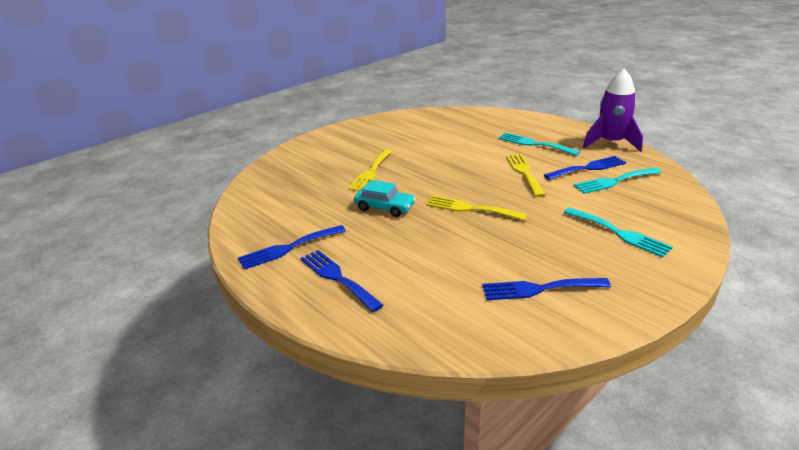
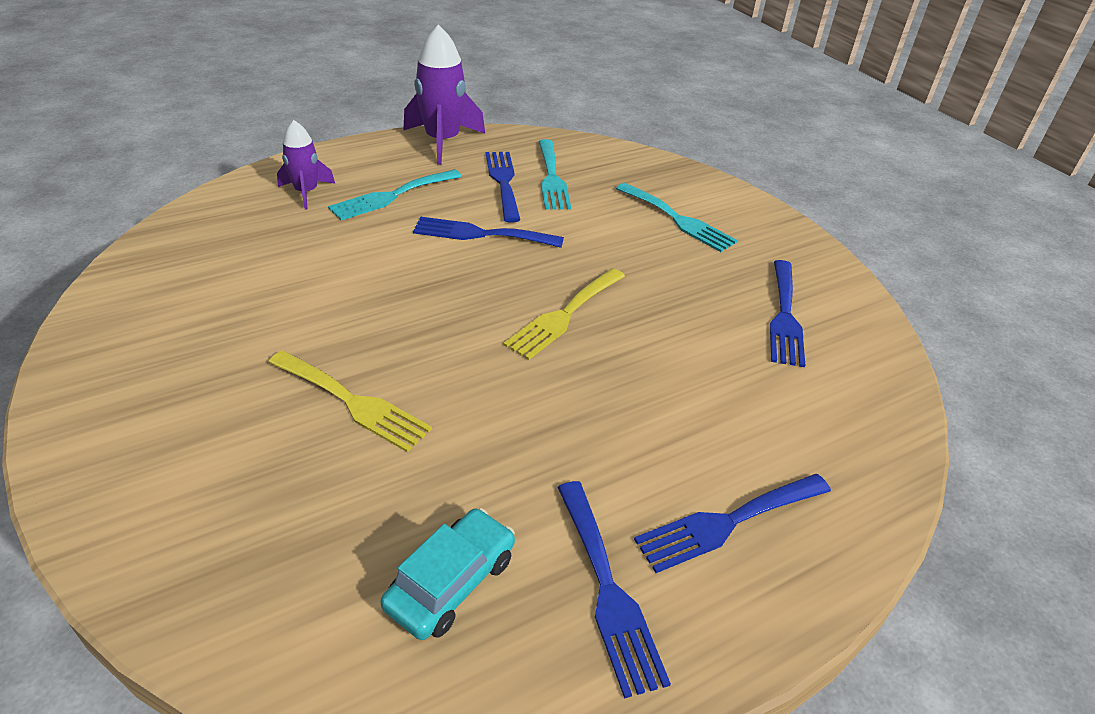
camera: 80 degrees left, 10 degrees up
(385, 207) = (511, 412): turquoise car -> turquoise car (451, 582)
(513, 126) = (306, 192): none -> purple rocket
(524, 172) = (480, 234): yellow fork -> blue fork
(619, 233) = (678, 220): turquoise fork -> turquoise fork turned 75 degrees clockwise

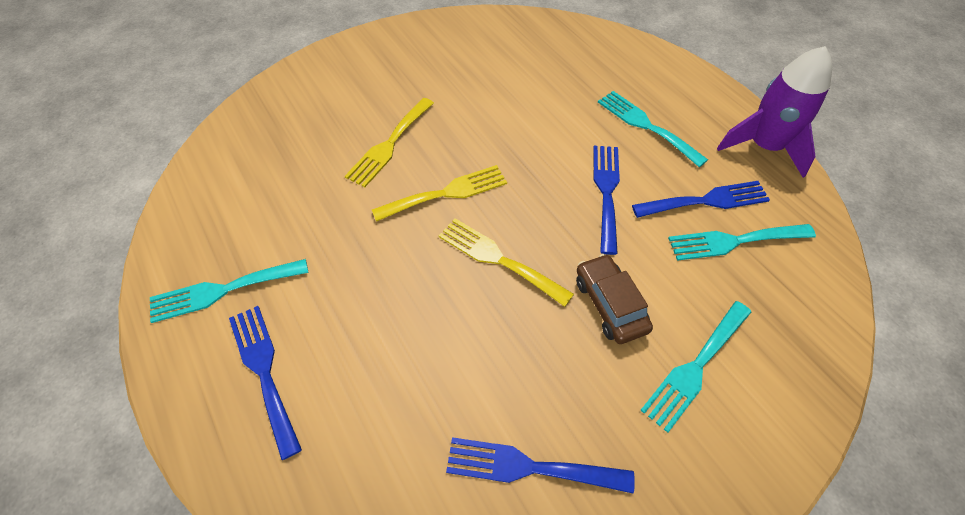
camera: 90 degrees right, 15 degrees up
(306, 192) = (631, 76): purple rocket -> none
(451, 582) = (243, 210): turquoise car -> none
(459, 349) = (447, 193): none -> yellow fork
(608, 590) = (222, 290): blue fork -> turquoise fork
(619, 252) = (610, 304): none -> brown car

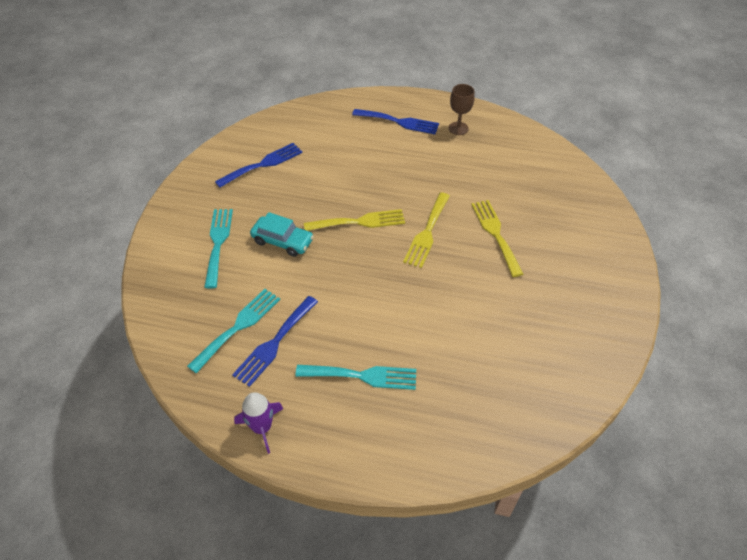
camera: 135 degrees right, 5 degrees down
(222, 290) = (458, 128): turquoise fork -> brown goblet
(606, 191) = (341, 301): blue fork -> none
(610, 304) = (282, 241): brown car -> turquoise car
(764, 147) = (262, 427): purple rocket -> purple rocket, size x0.60

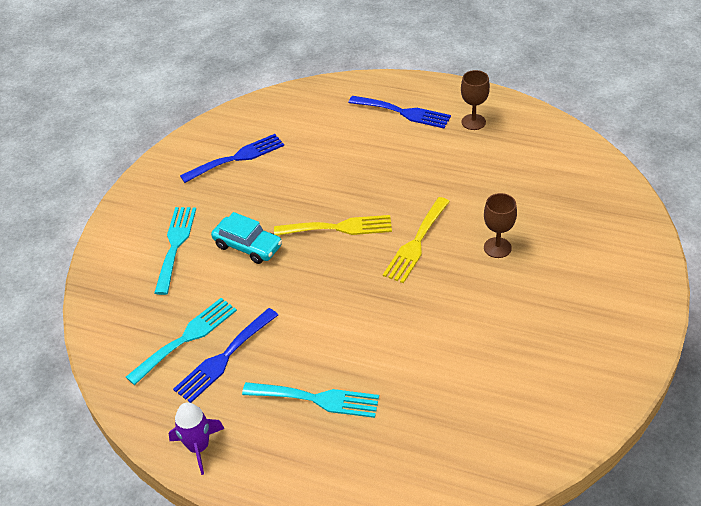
camera: 10 degrees right, 5 degrees down
(495, 233) = (497, 247): yellow fork -> brown goblet

